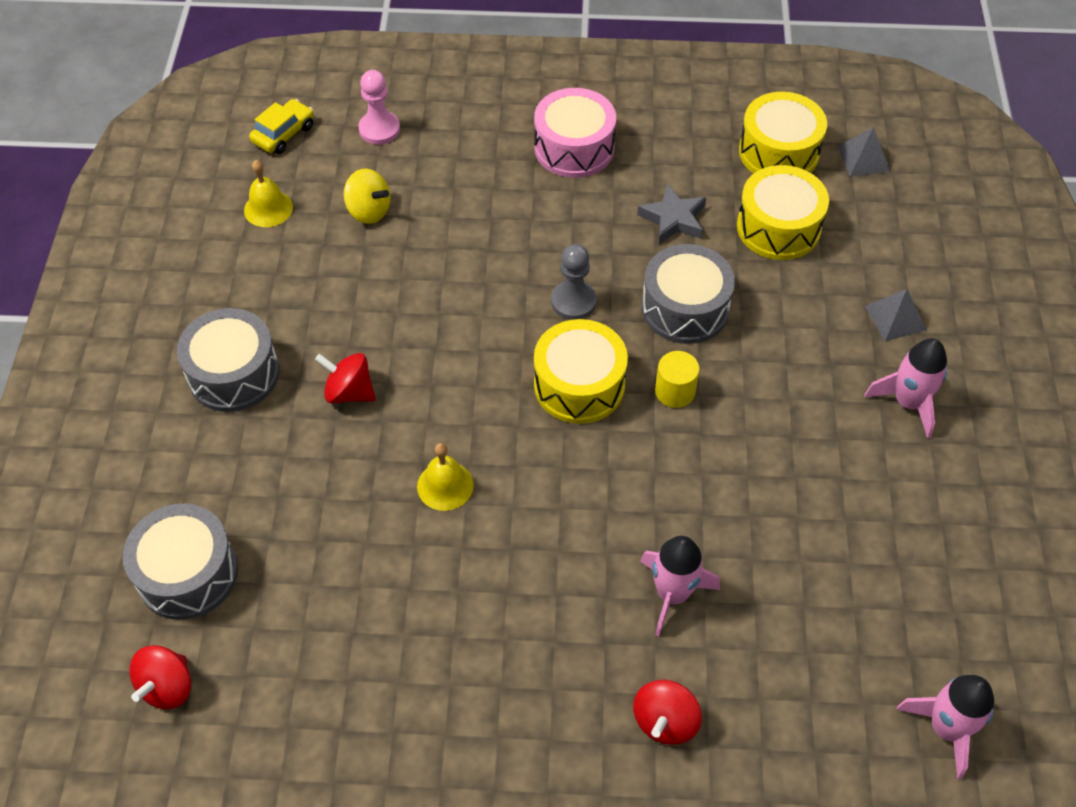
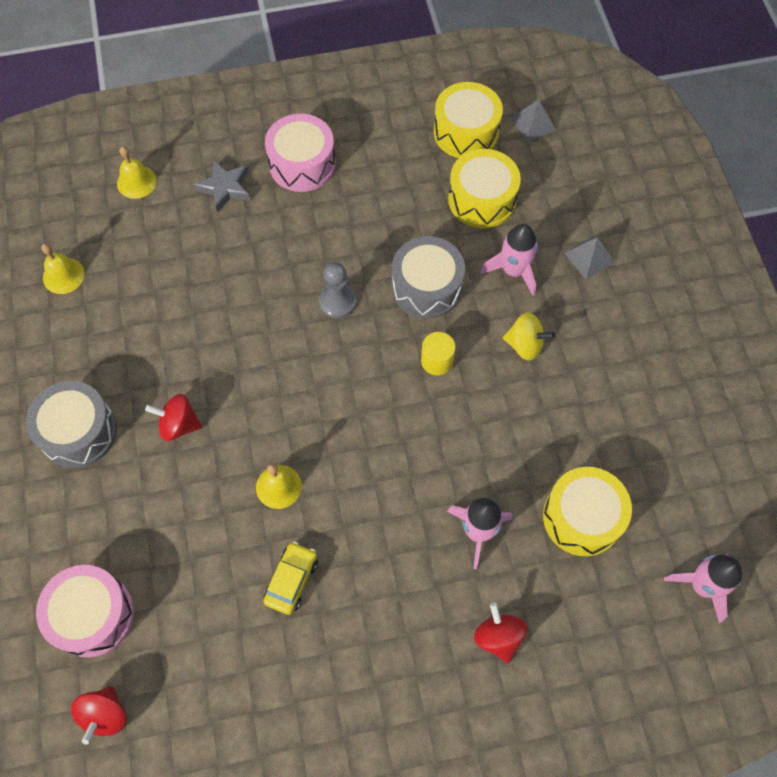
camera: 15 degrees left, 10 degrees up
(187, 573) = (92, 615): grey drum -> pink drum
(284, 134) = (56, 203): yellow car -> yellow car (291, 580)
(369, 211) = (149, 259): yellow spinning top -> yellow spinning top (525, 345)
(379, 129) = (136, 182): pink pawn -> yellow bell
(579, 385) = (361, 373): yellow drum -> yellow drum (582, 517)
(665, 721) = (498, 637): red spinning top -> red spinning top turned 150 degrees clockwise
(673, 219) = (398, 210): grey star -> grey star (225, 188)
(908, 403) = (615, 327): pink rocket -> pink rocket (513, 271)

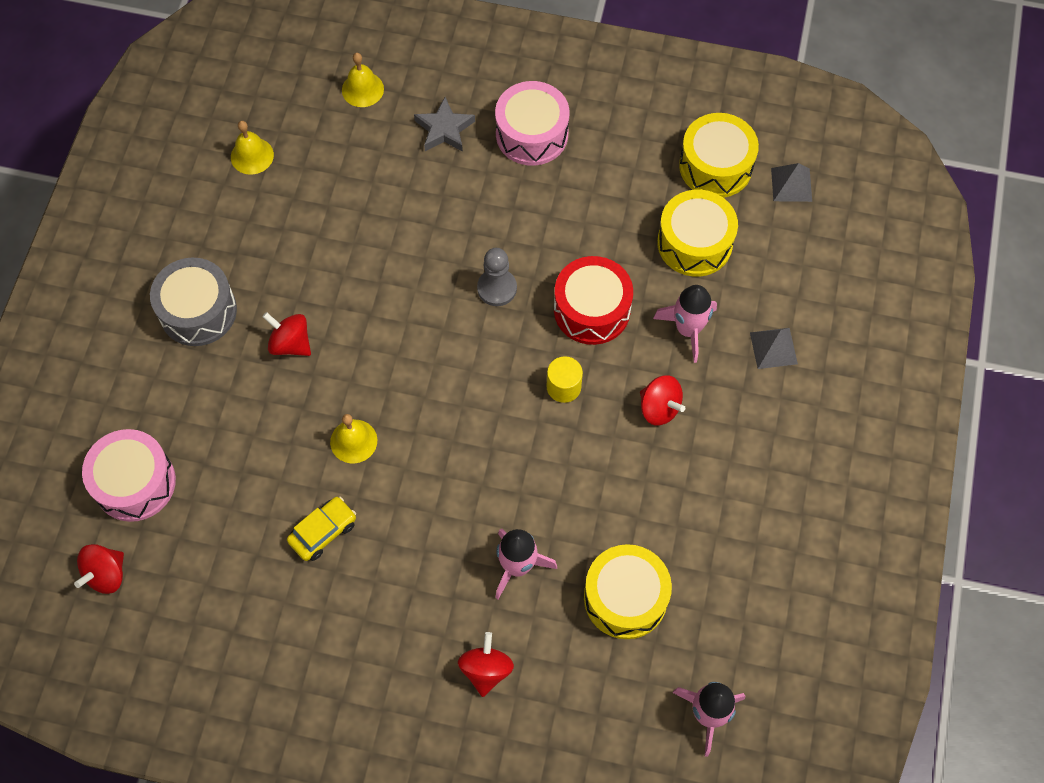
camera: 25 degrees right, 0 degrees up
(427, 287) = (592, 310): grey drum -> red drum
(525, 345) = (659, 408): yellow spinning top -> red spinning top

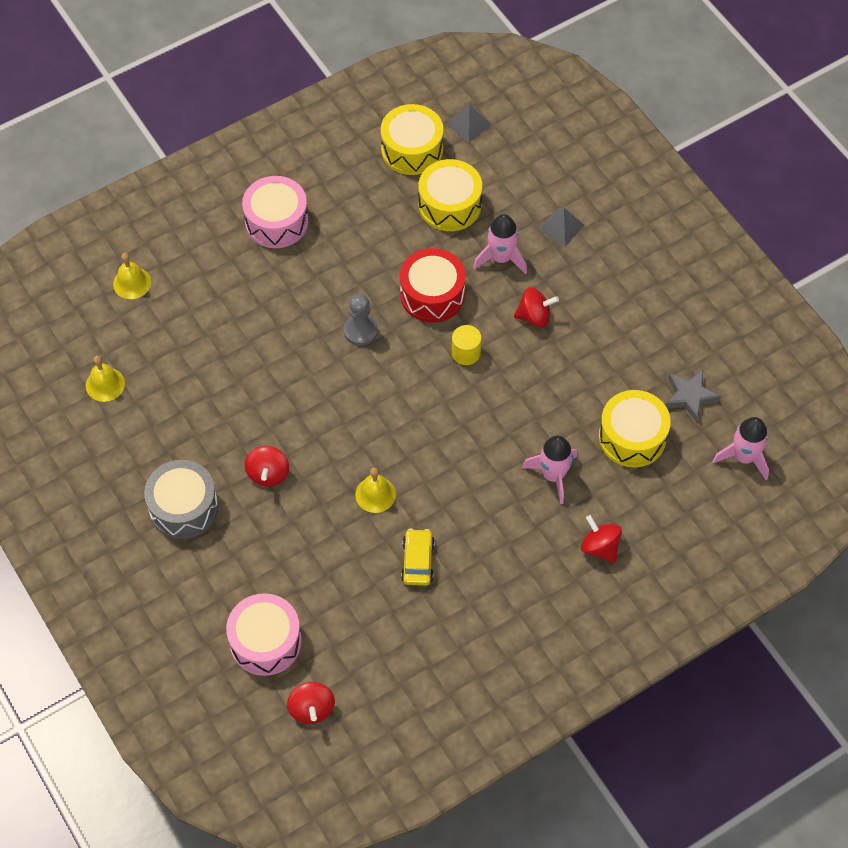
camera: 45 degrees left, 5 degrees down
(290, 343) = (268, 474): red spinning top -> red spinning top turned 75 degrees counterclockwise
(444, 129) = (216, 264): grey star -> grey star (690, 396)

